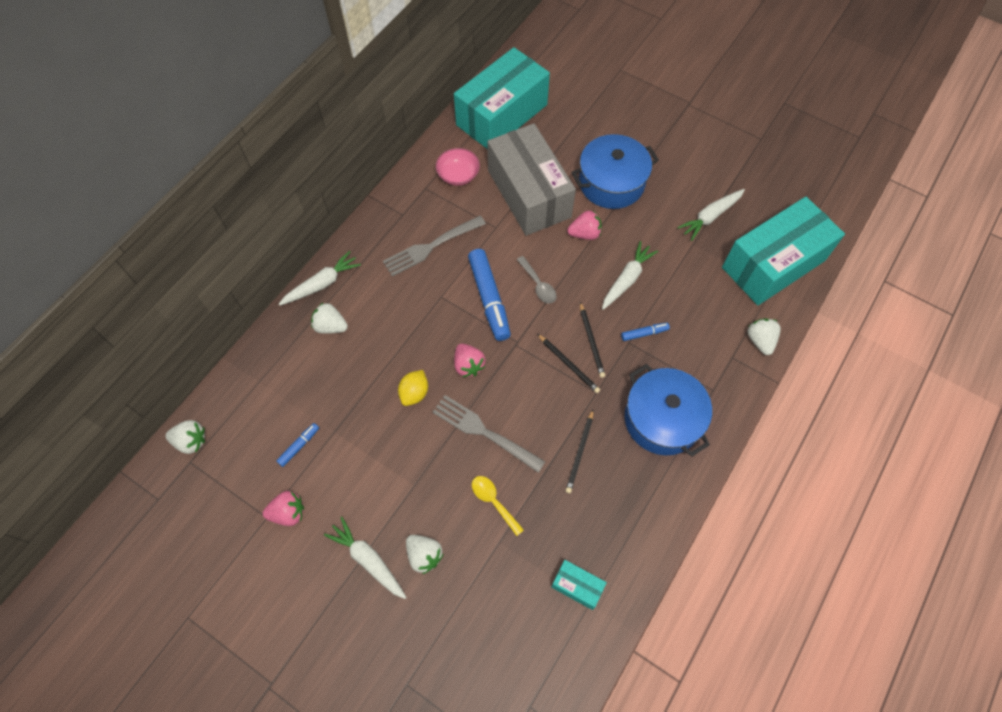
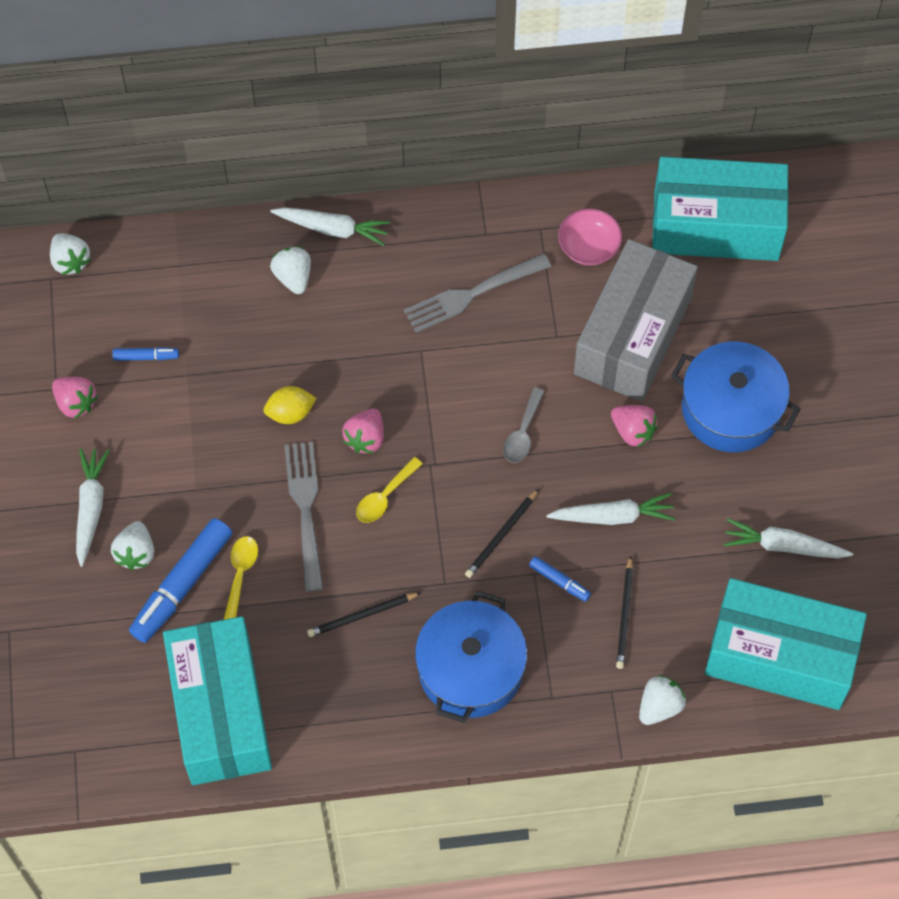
camera: 50 degrees right, 0 degrees up
(431, 246) = (473, 293): grey fork -> grey fork turned 45 degrees counterclockwise
(489, 299) = (461, 398): blue marker -> blue marker (182, 585)
(514, 383) = (385, 497): none -> yellow spoon
(568, 364) = (453, 533): black pencil -> black pencil (625, 615)
(577, 586) = (220, 712): turquoise box -> turquoise box, size x2.43

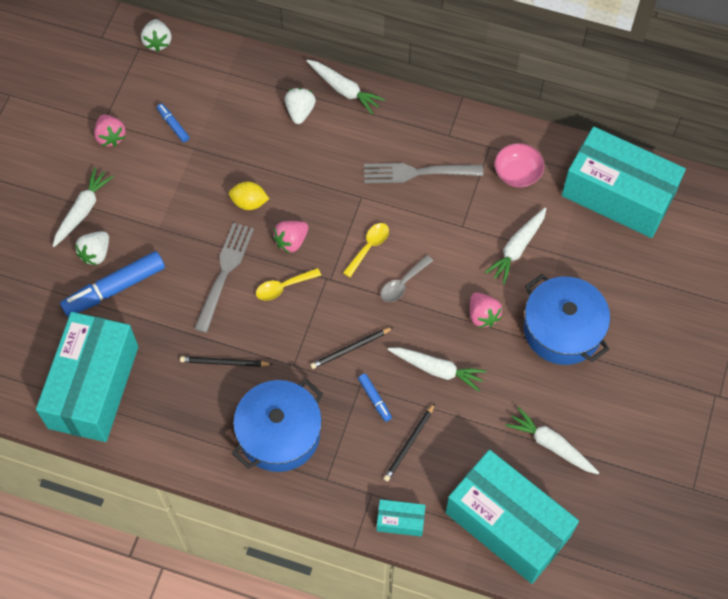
camera: 25 degrees right, 0 degrees up
(146, 357) = (173, 125): blue marker -> blue marker turned 150 degrees counterclockwise
(240, 574) = (157, 298): yellow spoon -> yellow spoon (369, 247)
(633, 336) = (517, 248): grey box -> white carrot
(659, 706) = (400, 521): white strawberry -> turquoise box

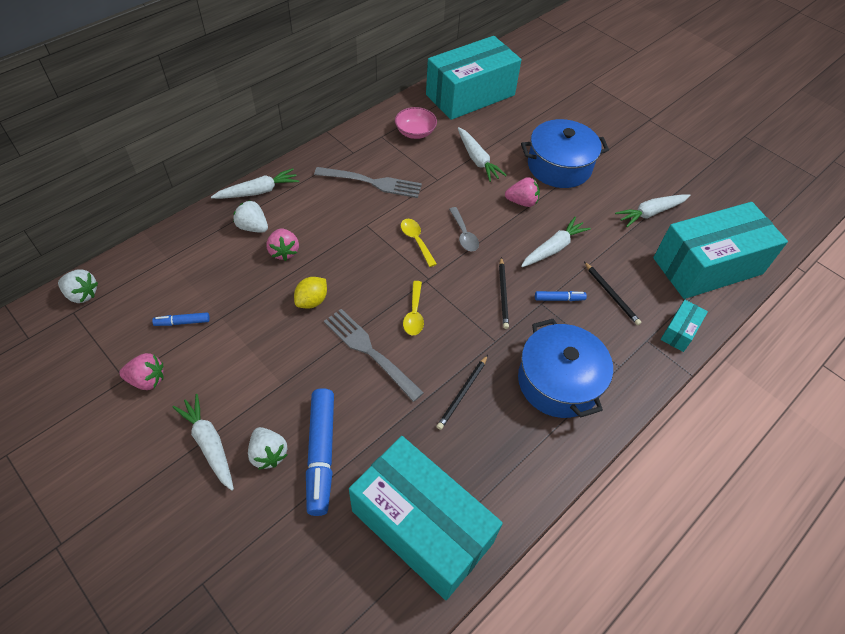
camera: 65 degrees left, 10 degrees down
(291, 241) = (373, 288): pink strawberry -> pink strawberry (284, 252)
(418, 172) = (371, 182): grey fork -> grey fork turned 105 degrees counterclockwise

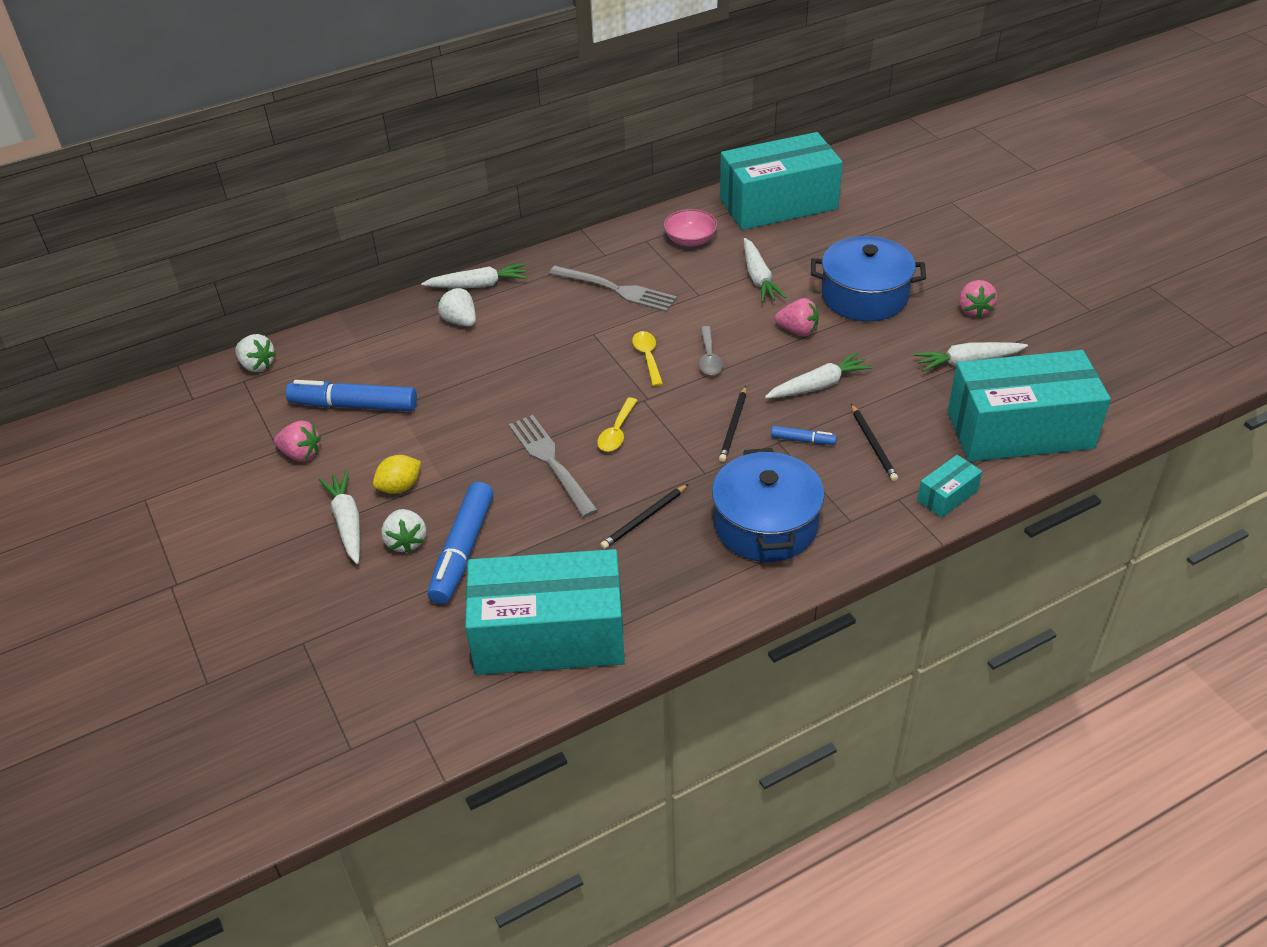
camera: 20 degrees right, 10 degrees down
(182, 322) = (354, 405): blue marker -> blue marker, size x2.10
(284, 252) = (487, 350): pink strawberry -> pink strawberry (974, 310)
(312, 301) = (502, 403): yellow lemon -> yellow lemon (400, 487)
(421, 527) = (549, 635): turquoise box -> turquoise box turned 60 degrees counterclockwise

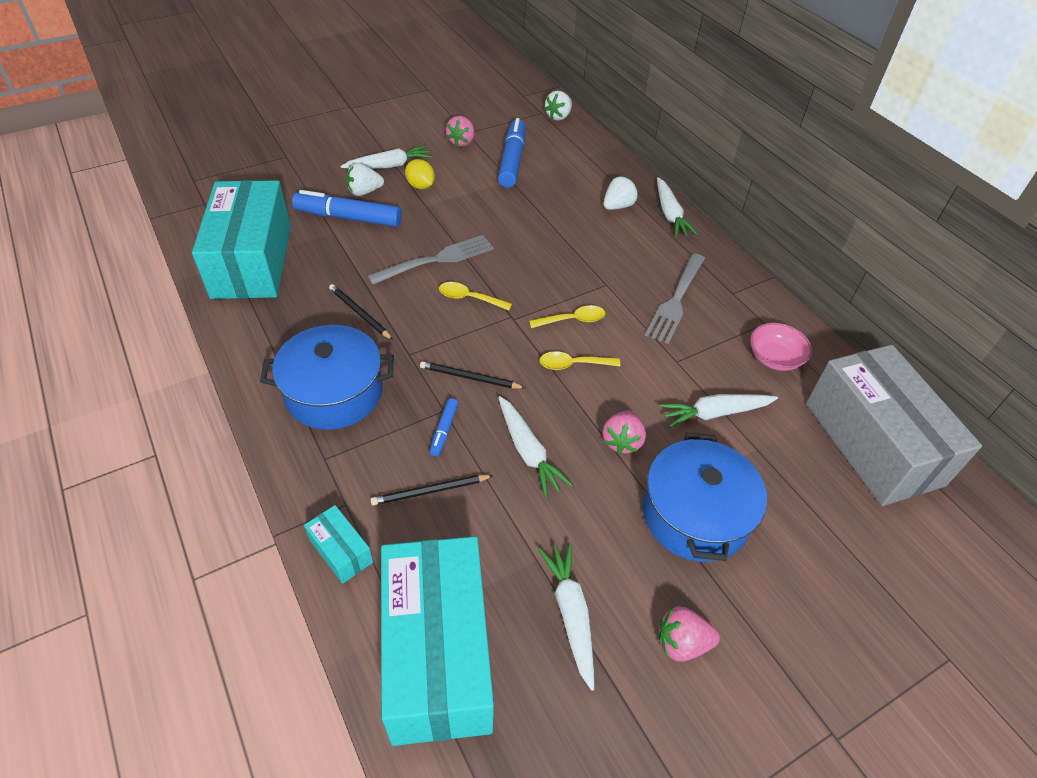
camera: 85 degrees right, 5 degrees up
(709, 358) = (573, 364): grey spoon -> yellow spoon
(778, 204) = (872, 443): turquoise box -> grey box

